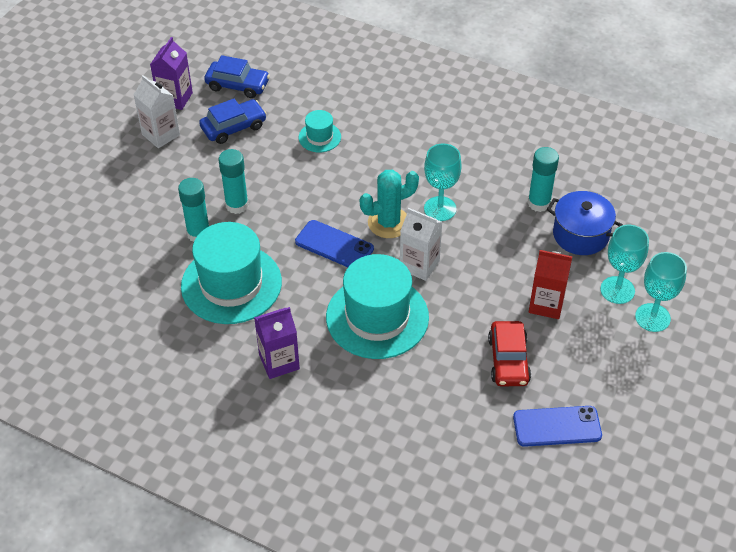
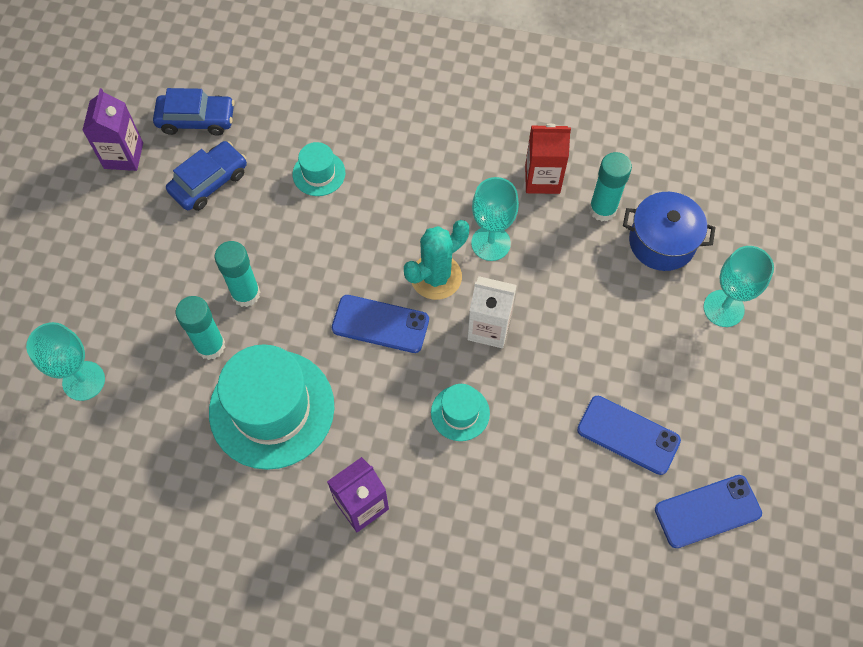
camera: 15 degrees left, 15 degrees up
(161, 135) = (121, 213): white carton -> none
(377, 317) = (460, 413): turquoise hat -> turquoise hat, size x0.47
(508, 360) = (628, 435): red car -> blue phone
(546, 304) = (649, 347): red carton -> red carton (542, 179)
(652, 317) = (772, 336): turquoise goblet -> turquoise goblet (83, 381)

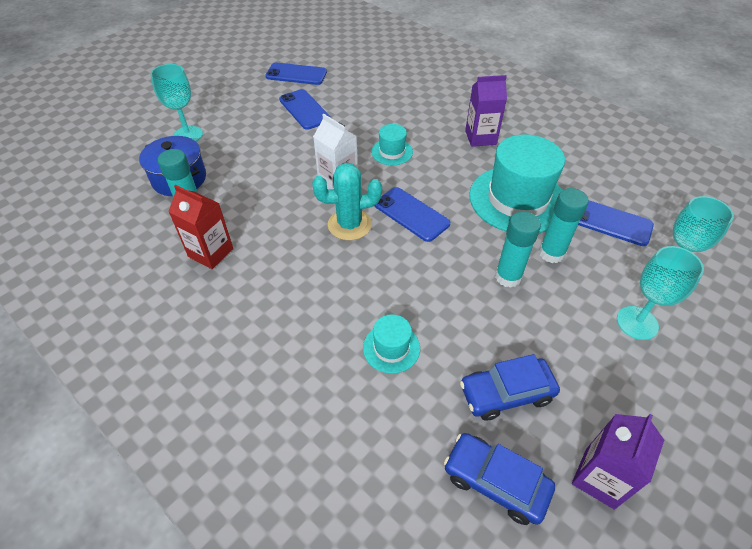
camera: 150 degrees left, 15 degrees down
(155, 426) = (610, 222): none -> blue phone
(490, 243) = (291, 228): turquoise goblet -> turquoise goblet (637, 323)

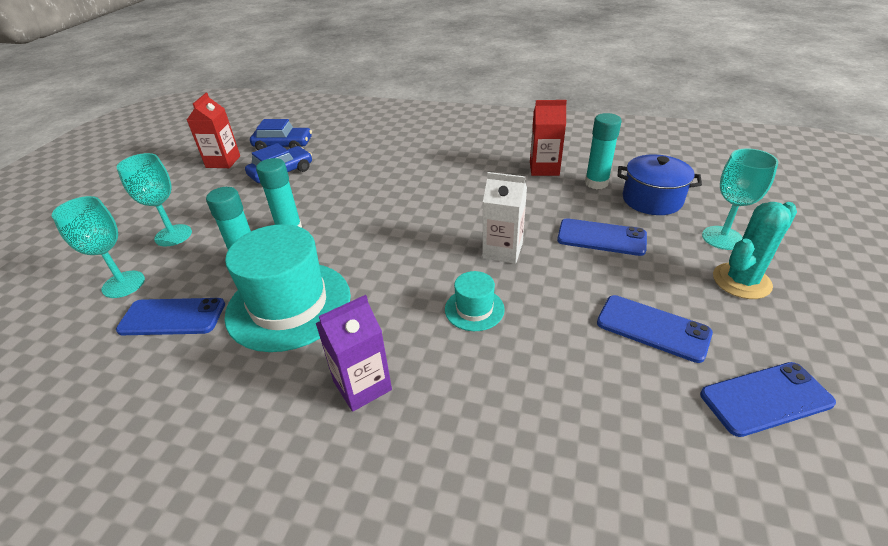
camera: 155 degrees right, 10 degrees down
(349, 225) = (455, 220): turquoise cactus -> turquoise cactus (741, 281)
(391, 348) = (367, 168): turquoise hat -> none
(411, 214) = (403, 248): blue phone -> blue phone (601, 237)
(599, 478) = (223, 161): purple carton -> red carton

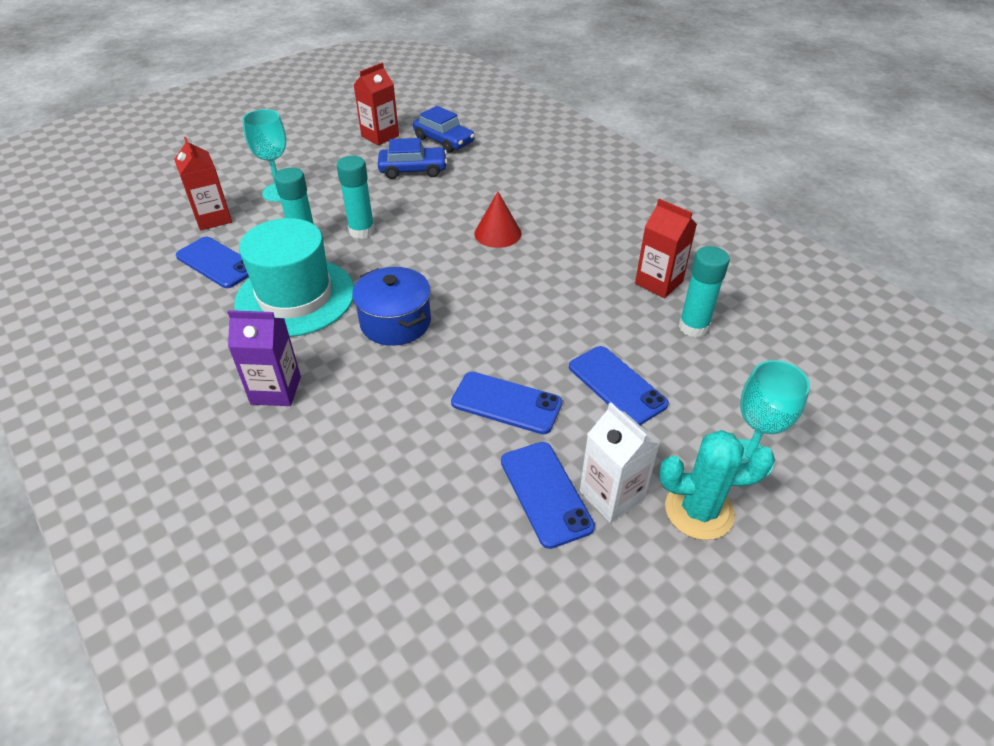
camera: 35 degrees right, 5 degrees up
(123, 284) = (213, 218): turquoise goblet -> red carton
(402, 186) = (497, 233): none -> red cone
(474, 309) = (420, 382): turquoise hat -> none
(502, 250) = (508, 345): white carton -> white carton (611, 495)
(652, 200) = (729, 377): blue pot -> blue pot (395, 322)
(765, 398) = (559, 613): blue phone -> blue phone (506, 403)

